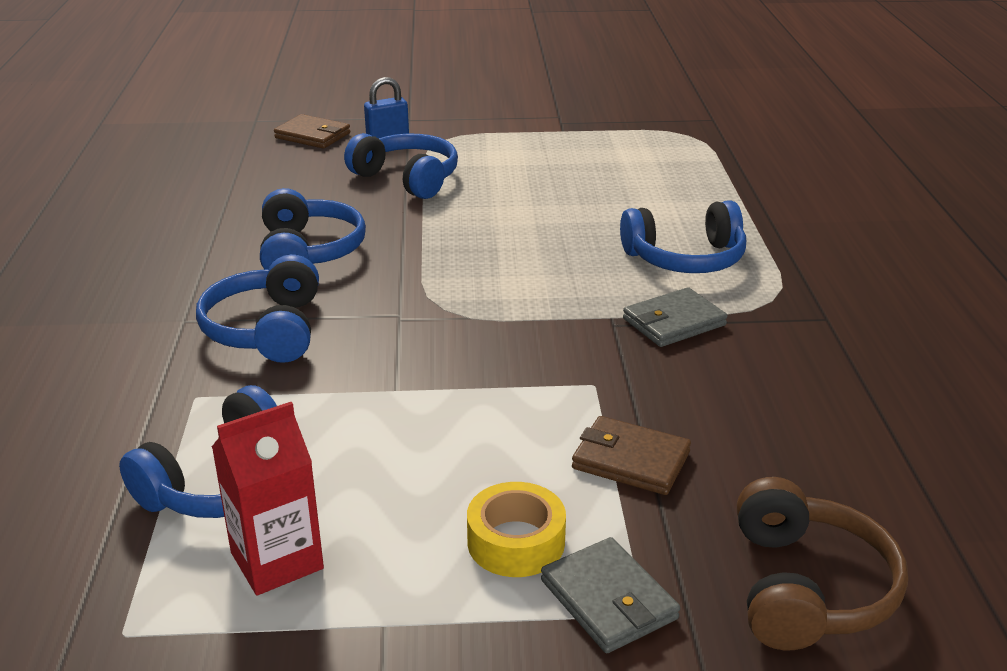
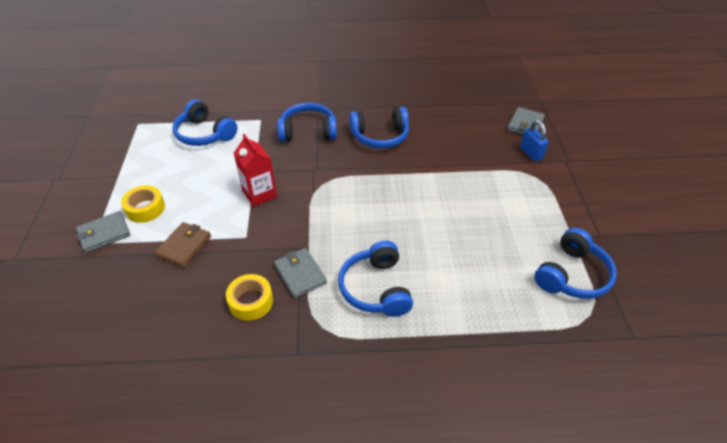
camera: 90 degrees right, 15 degrees up
(277, 561) = (158, 150): red carton -> red carton (259, 194)
(312, 135) = (525, 124): brown wallet -> grey wallet
(408, 178) = (472, 165): blue headphones -> blue headphones (572, 275)
(745, 366) = (251, 301): none -> yellow tape
(807, 588) = (83, 298): brown headphones -> none

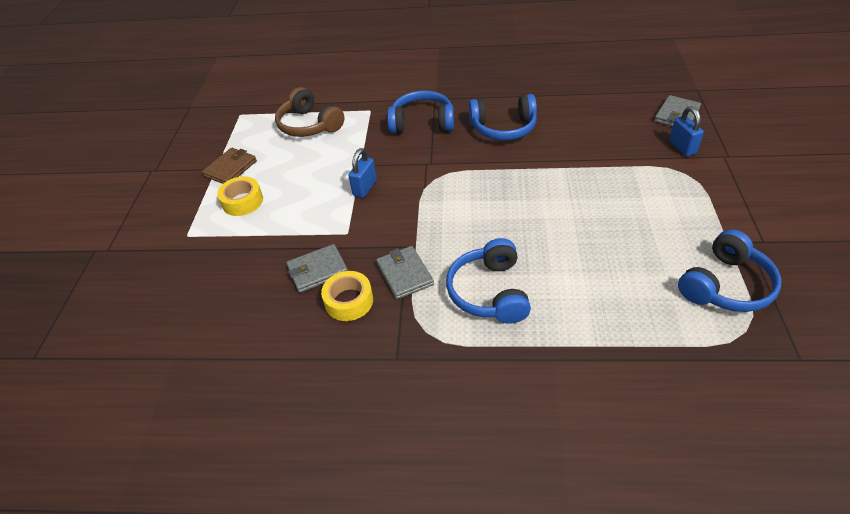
camera: 10 degrees right, 0 degrees up
(104, 233) = (199, 226): grey wallet -> grey wallet (318, 270)
(184, 246) = (281, 241): brown wallet -> brown wallet (230, 168)
(204, 134) = (309, 125): blue headphones -> brown headphones
(259, 194) = (365, 188): red carton -> blue padlock

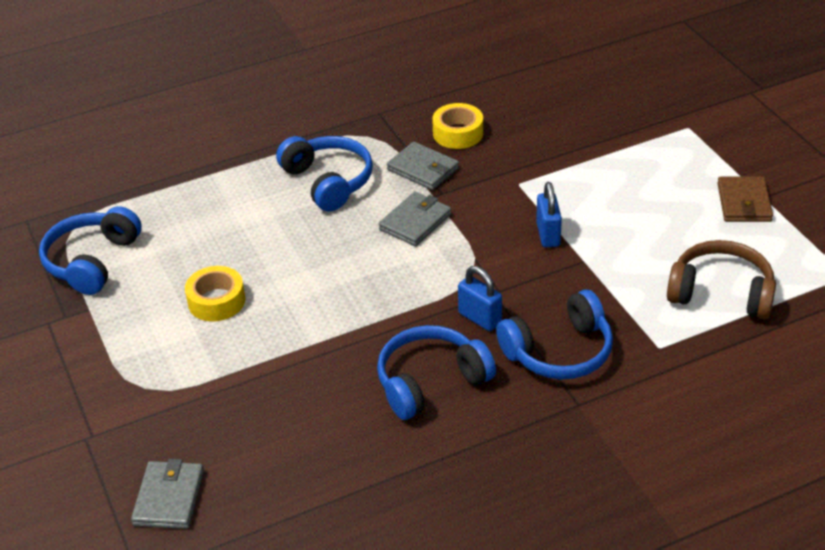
camera: 150 degrees right, 5 degrees down
(242, 201) = (675, 175): yellow tape -> yellow tape (216, 301)
(318, 270) = (513, 145): grey wallet -> grey wallet (415, 222)
(682, 147) = (153, 432): blue padlock -> blue padlock (480, 318)

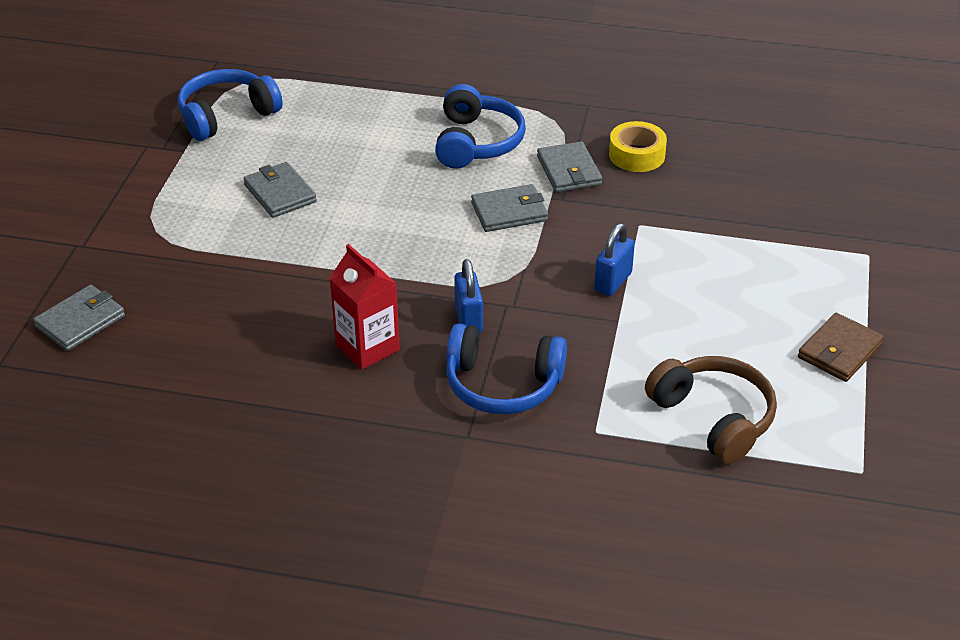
camera: 35 degrees right, 0 degrees up
(216, 301) = (280, 193): yellow tape -> grey wallet
(430, 382) = (367, 347): blue headphones -> red carton

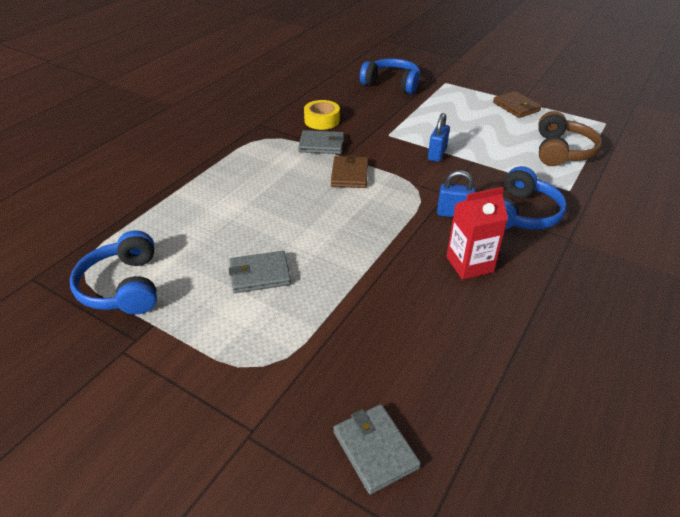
camera: 70 degrees left, 0 degrees up
(477, 142) = (266, 171): blue headphones -> blue headphones (392, 84)
(509, 212) = (349, 174): grey wallet -> brown wallet
(613, 282) = (437, 154): blue padlock -> blue padlock turned 60 degrees clockwise
(714, 418) = (562, 151): brown headphones -> brown headphones turned 120 degrees clockwise

